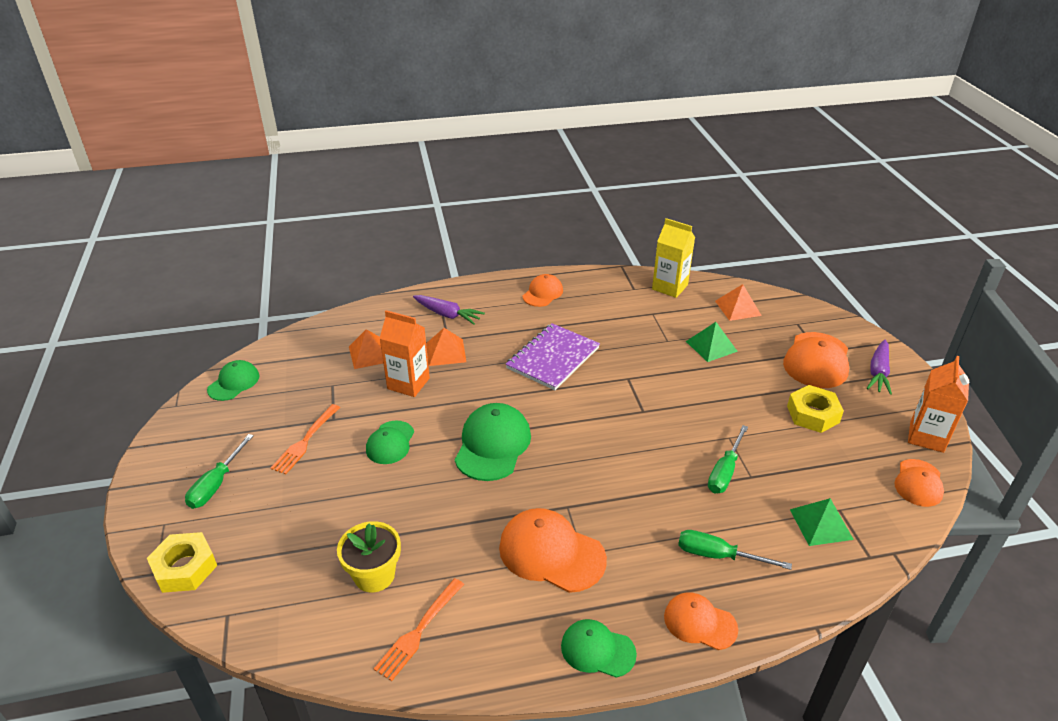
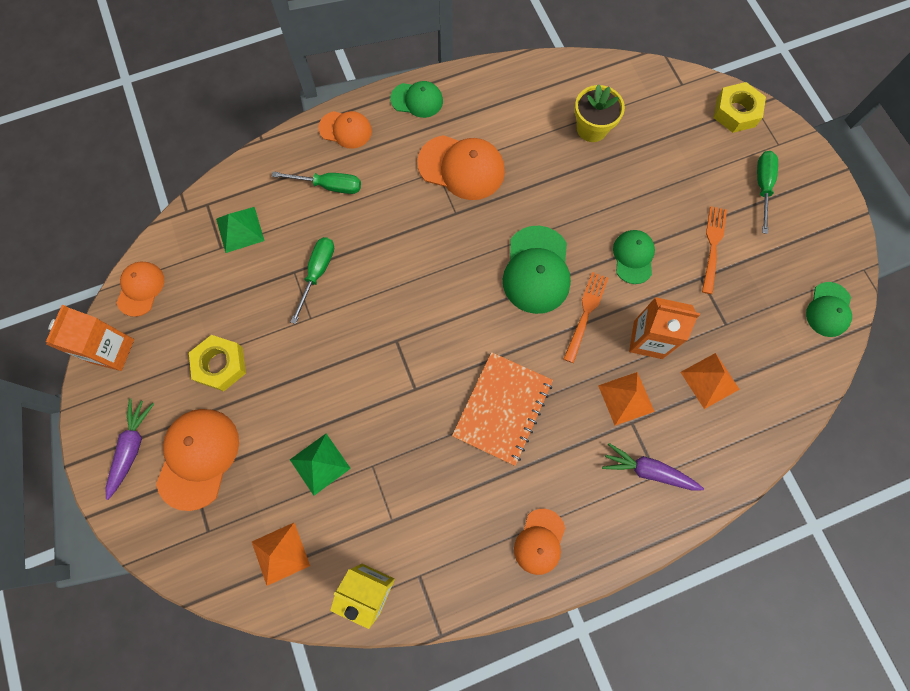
camera: 170 degrees right, 35 degrees up
(419, 631) = (543, 94): orange fork -> orange fork (585, 313)
(553, 358) = (502, 409): purple notebook -> orange notebook

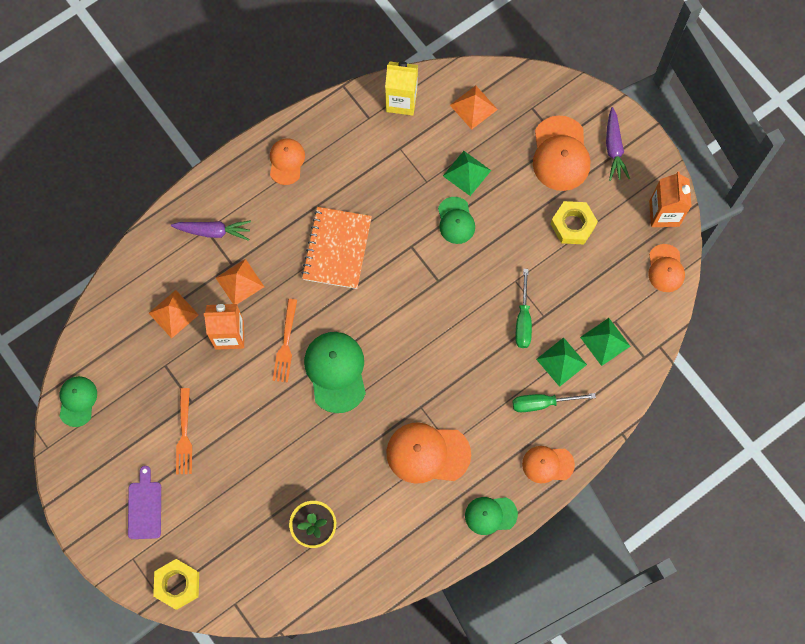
camera: 165 degrees right, 0 degrees up
(293, 221) = (561, 361): none -> green pyramid
(633, 257) = (253, 406): green cap -> green cap (456, 221)
(762, 187) = (145, 507): green screwdriver -> purple cutting board

